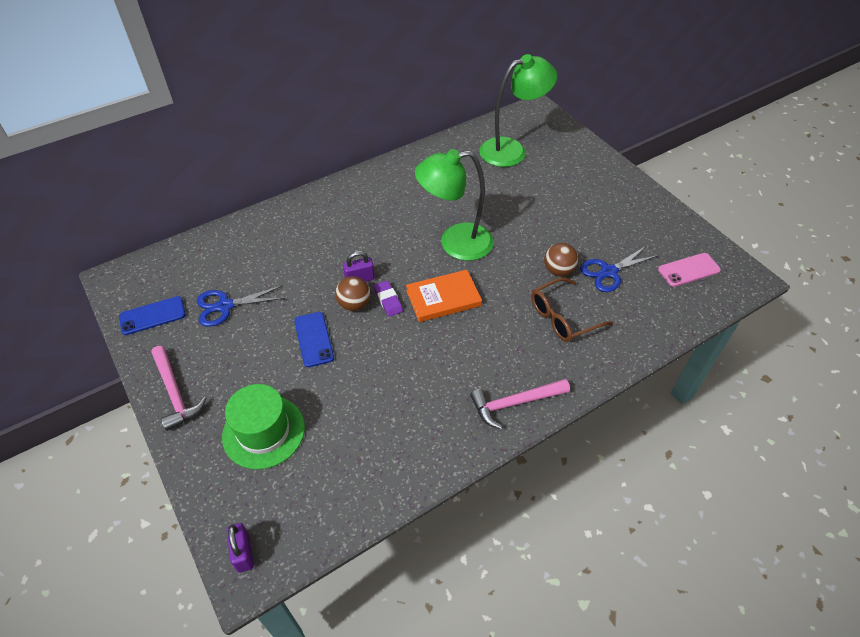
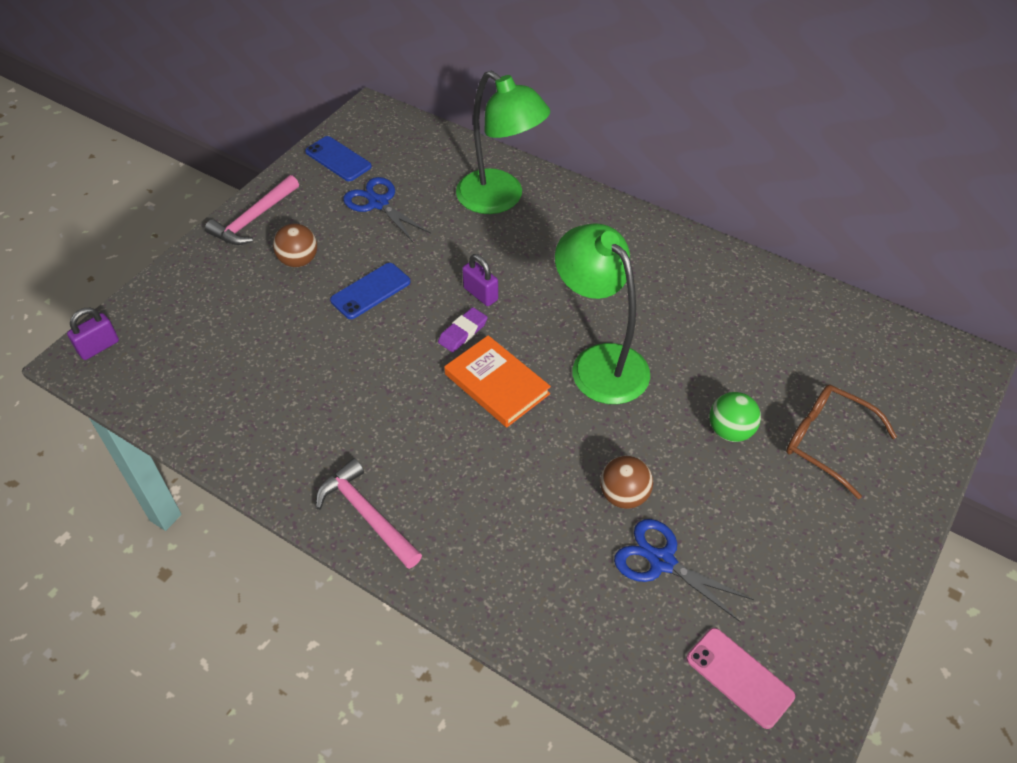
camera: 65 degrees right, 0 degrees up
(263, 431) = (235, 302): green hat -> none
(354, 304) = (439, 304): brown ball -> brown ball (298, 260)
(511, 150) = (839, 361): green lamp -> green lamp (500, 199)
(536, 209) = (730, 431): none -> green ball
(562, 317) = (537, 526): brown glasses -> brown glasses (826, 441)

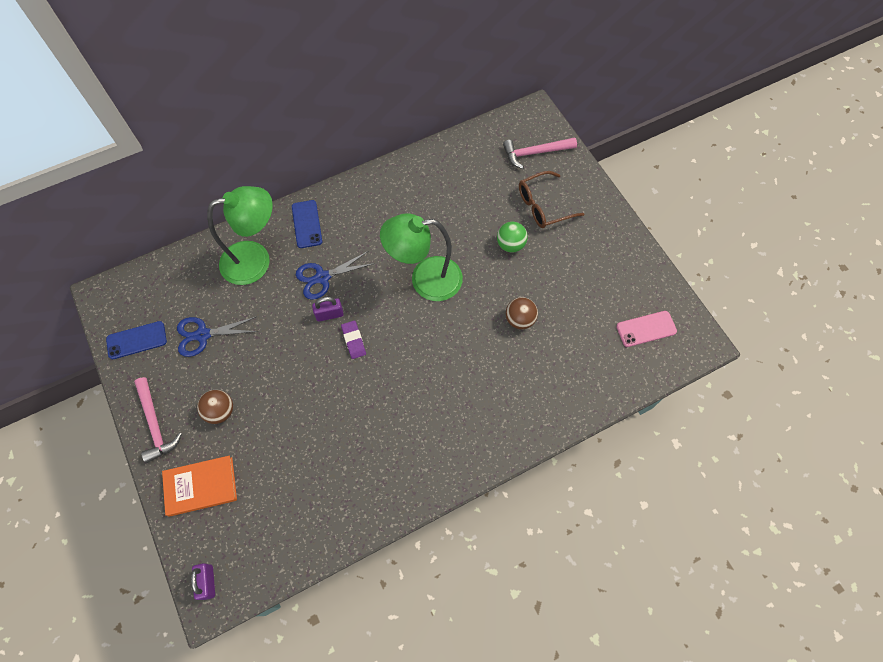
camera: 60 degrees left, 15 degrees up
(367, 514) = (454, 461): pink hammer -> pink hammer (535, 153)
(370, 291) = (281, 378): blue phone -> blue phone (307, 224)
(497, 384) = (405, 342): orange book -> orange book (201, 486)
(662, 561) = (568, 325): blue scissors -> blue scissors (322, 277)

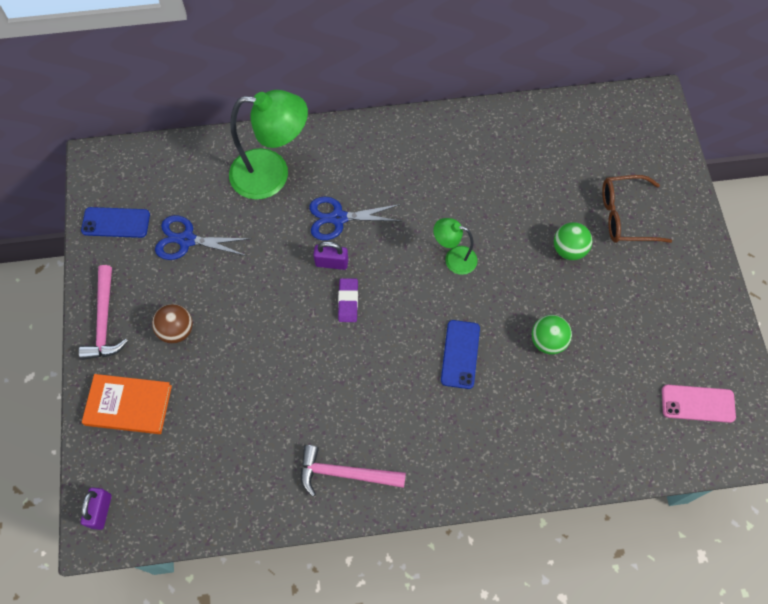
camera: 20 degrees right, 0 degrees up
(307, 224) = (342, 151): blue phone -> blue phone (460, 354)
(425, 280) = (454, 258): green lamp -> green lamp, size x0.52
(519, 319) = (548, 341): brown ball -> green ball
(535, 153) = (638, 149): pink hammer -> pink hammer (345, 473)

